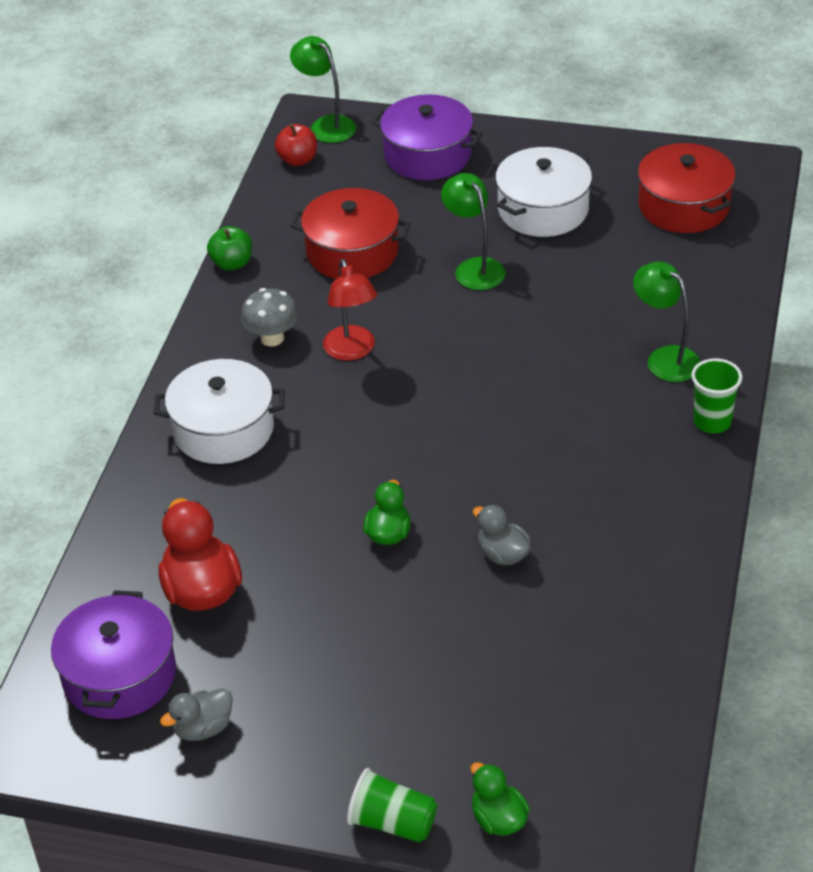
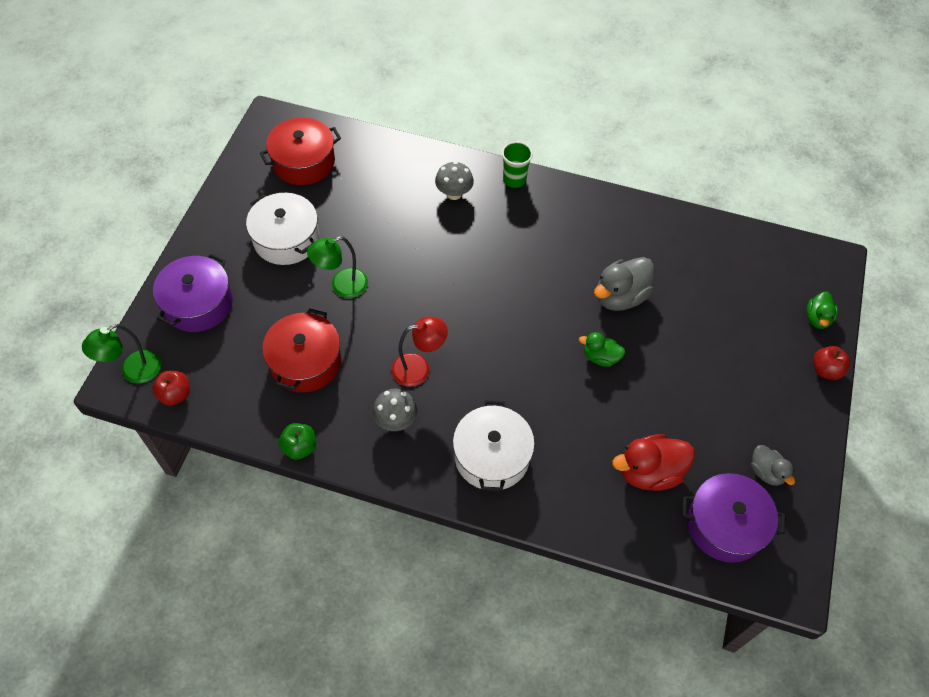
camera: 90 degrees left, 15 degrees up
(392, 822) = (825, 370): green cup -> red apple
(498, 819) = (817, 318): green duck -> green duck turned 45 degrees counterclockwise
(502, 554) = (620, 297): grey duck -> grey duck, size x1.70
(665, 358) = (454, 193): green lamp -> grey mushroom

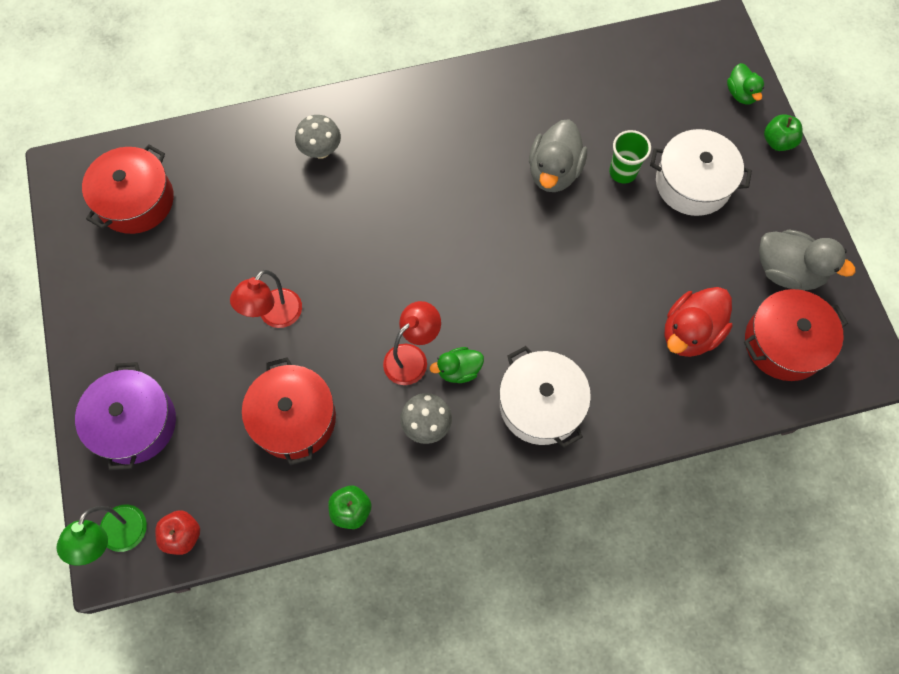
camera: 30 degrees left, 10 degrees up
(286, 239) = (179, 297): white pot -> white pot (693, 183)
(342, 286) = (274, 316): green lamp -> red lamp
(514, 180) = (372, 102): green cup -> green cup (623, 172)
(600, 357) = (575, 244): green duck -> green duck (459, 370)
(725, 525) = (784, 343): purple pot -> red pot
(766, 472) = (787, 271): grey duck -> grey duck, size x1.70
(825, 370) = (778, 142): red apple -> green apple

